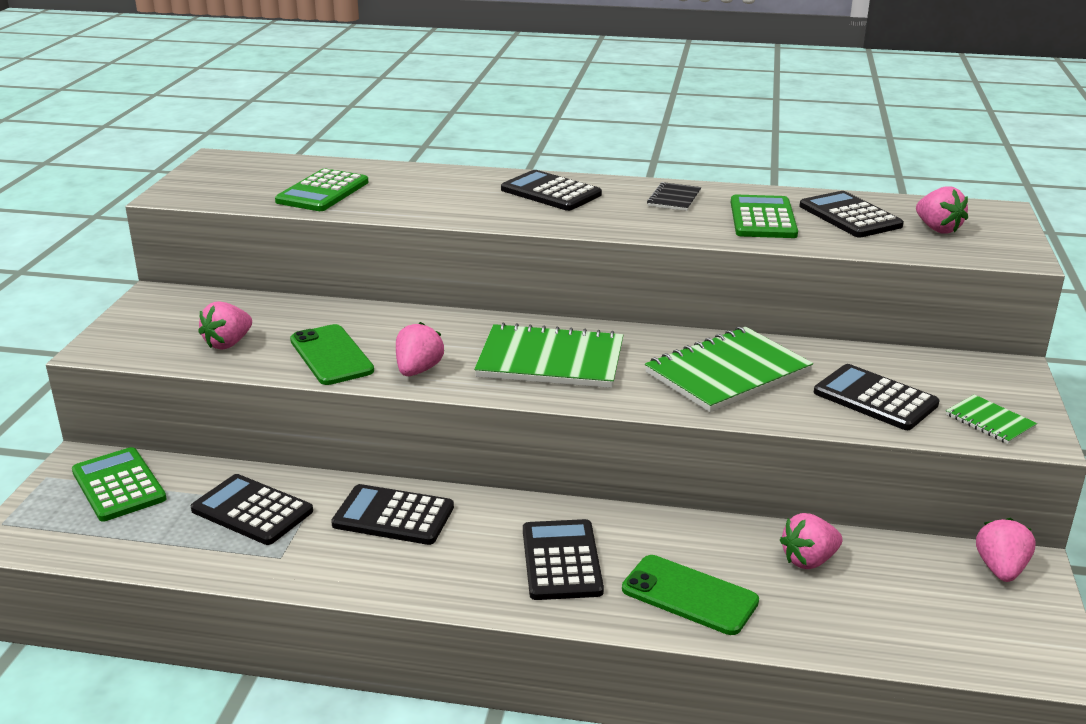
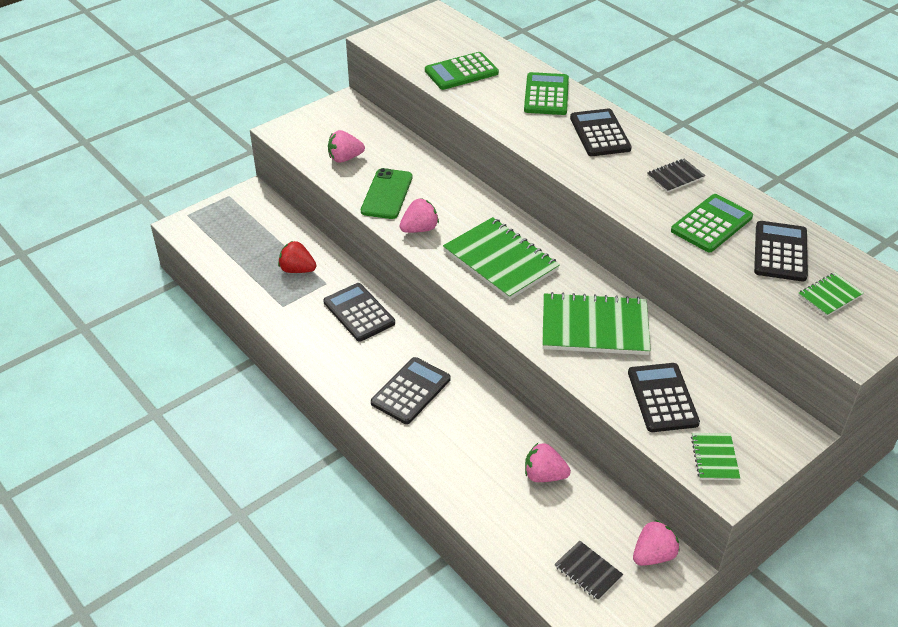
camera: 40 degrees right, 15 degrees up
(118, 485) = (254, 219): green calculator -> green calculator (546, 95)
(252, 510) = (297, 270): black calculator -> red strawberry
(689, 595) = (451, 453): green phone -> none
(937, 229) = (830, 296): pink strawberry -> green notebook
(972, 621) = (588, 571): none -> black notebook

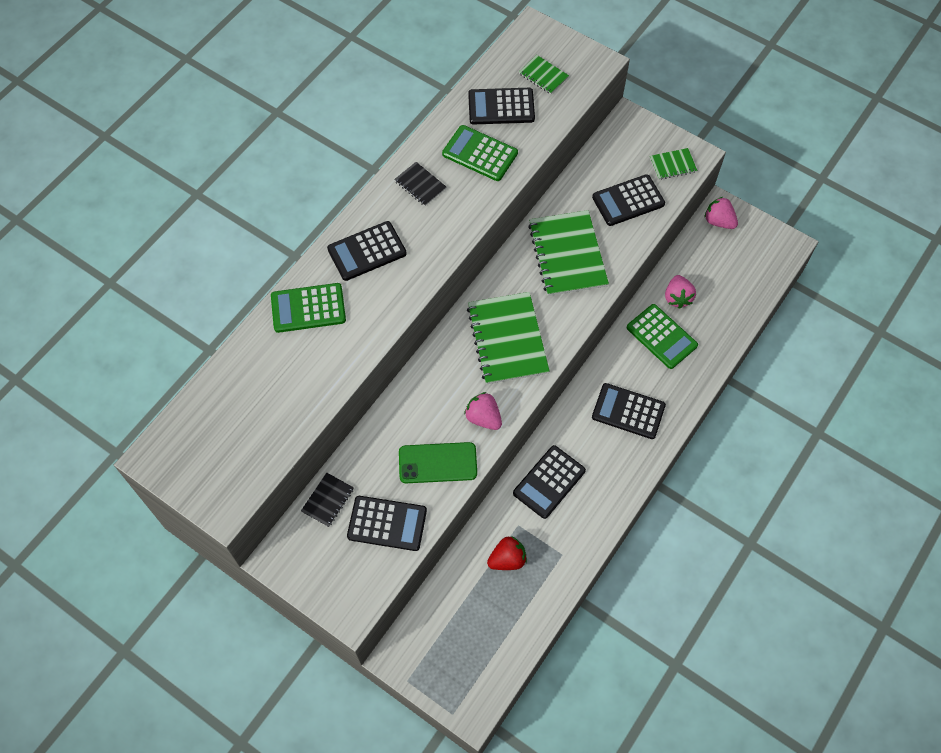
camera: 105 degrees left, 20 degrees up
(297, 270) = (507, 559): red strawberry -> red strawberry turned 120 degrees counterclockwise
(345, 158) = (387, 523): pink strawberry -> black calculator
(461, 72) = (280, 398): green calculator -> green calculator (661, 337)
(500, 260) = (507, 339): green notebook -> green notebook turned 45 degrees counterclockwise
(588, 571) = (748, 257): black notebook -> black notebook (328, 500)

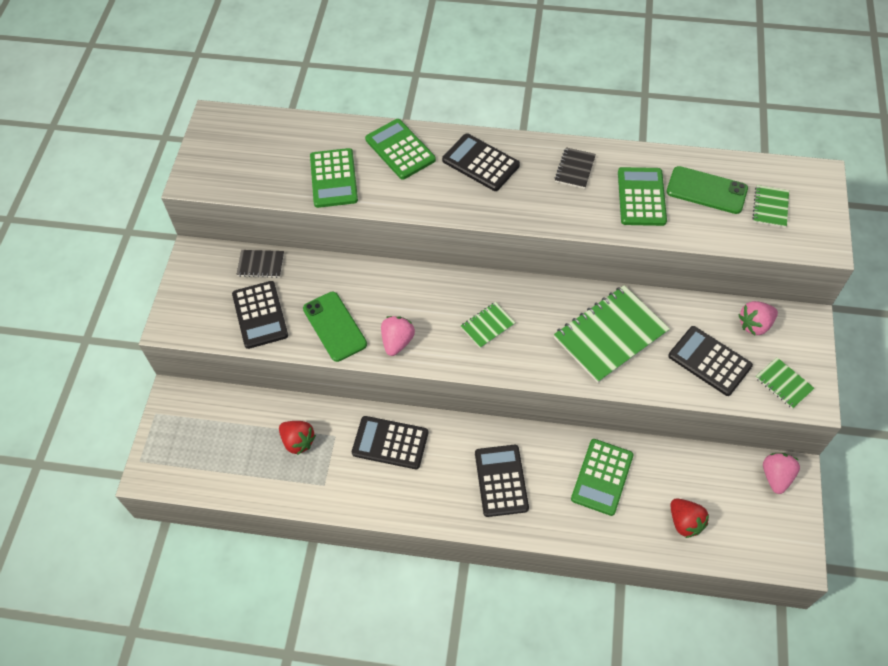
camera: 65 degrees right, 5 degrees down
(306, 379) = (333, 178): none -> green calculator
(501, 107) = (706, 190): black calculator -> green phone
(507, 339) = (487, 326): green notebook -> green notebook, size x0.48
(677, 297) = (656, 473): pink strawberry -> pink strawberry (755, 325)
(726, 300) = (685, 522): none -> red strawberry

